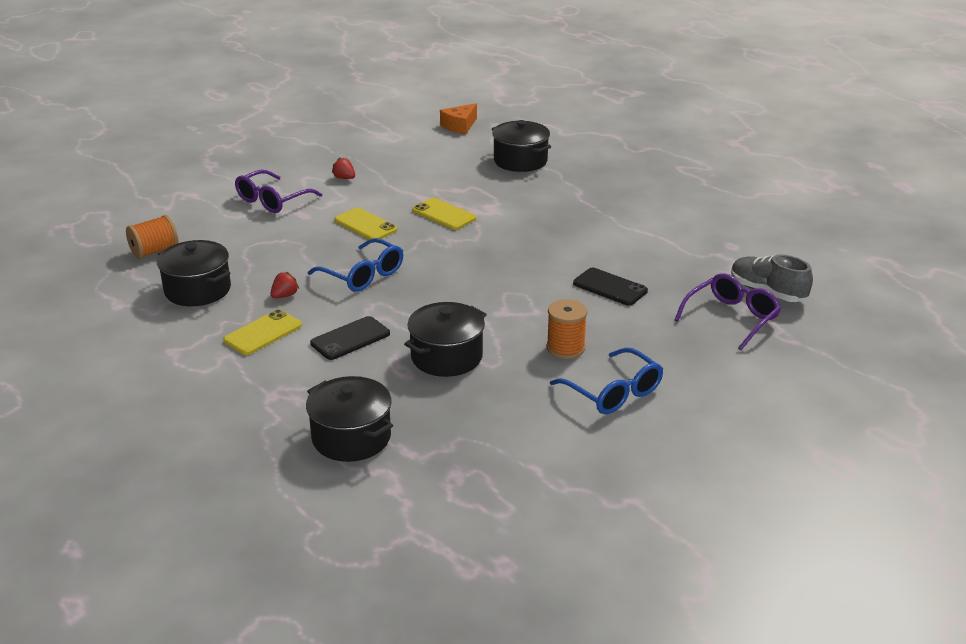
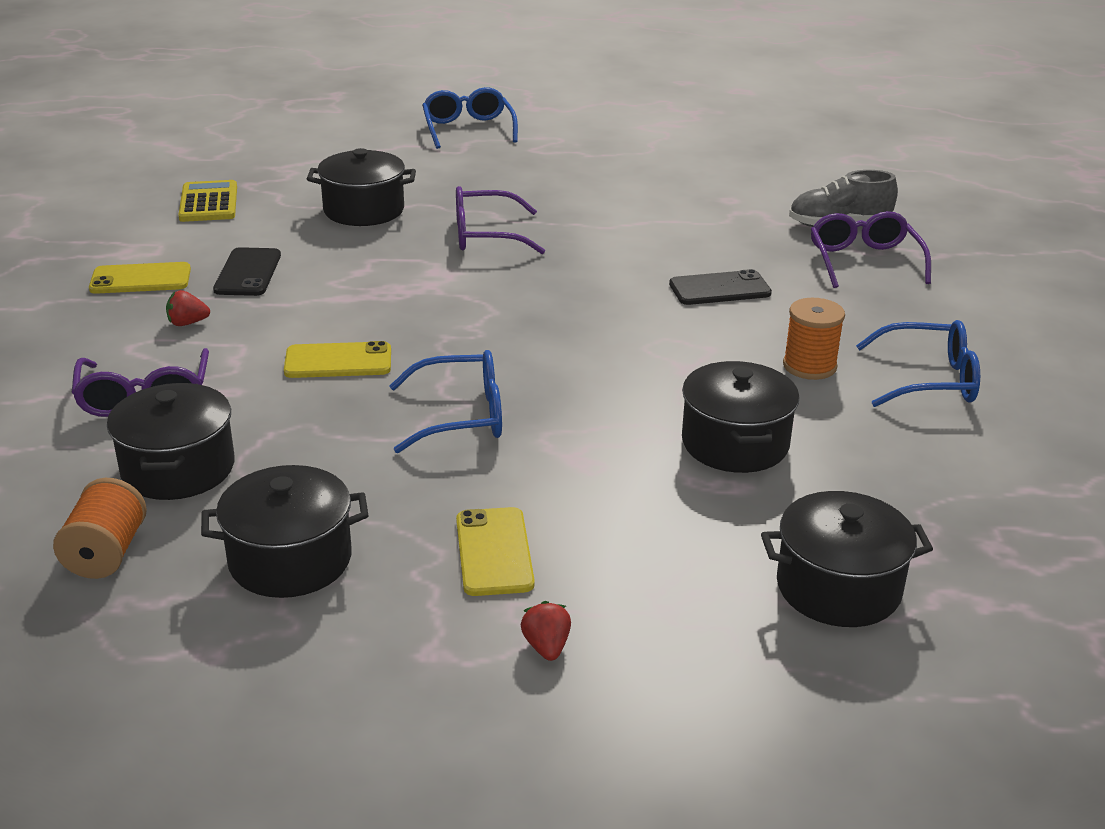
camera: 50 degrees left, 0 degrees up
(230, 235) = (178, 468): none -> black pot
(285, 295) = (421, 494): red strawberry -> red strawberry (546, 647)
(350, 339) = (604, 490): black phone -> black phone (248, 273)
(444, 214) = (404, 304): yellow phone -> yellow phone (140, 279)
(460, 126) = (208, 203): orange cheese -> yellow calculator
(551, 200) = (485, 235): none -> purple glasses
(667, 140) = (468, 129): none -> blue glasses

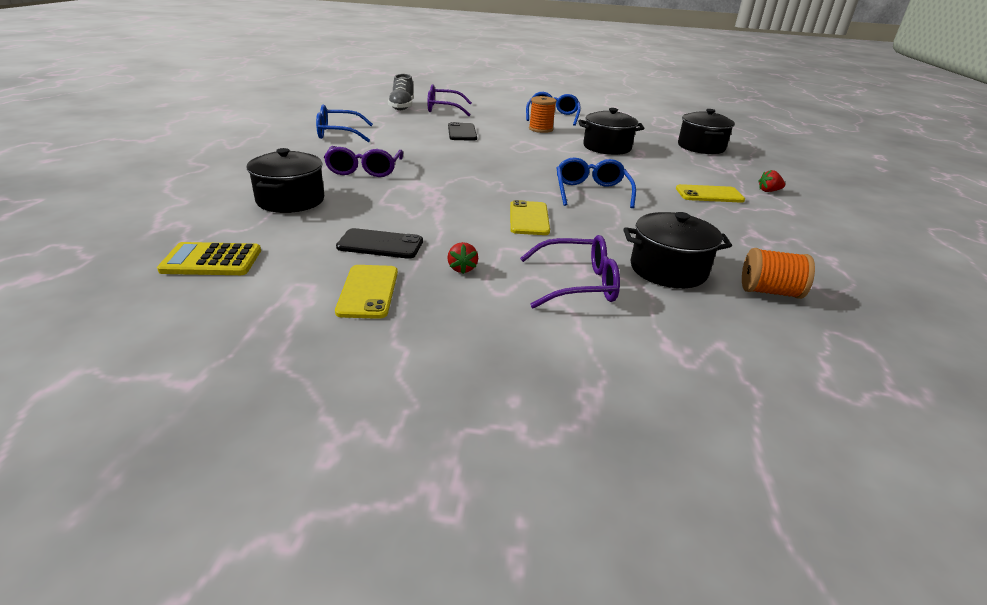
camera: 85 degrees left, 0 degrees up
(290, 560) = (742, 238): black pot -> none
(468, 129) = (163, 160): blue glasses -> blue glasses (338, 133)

